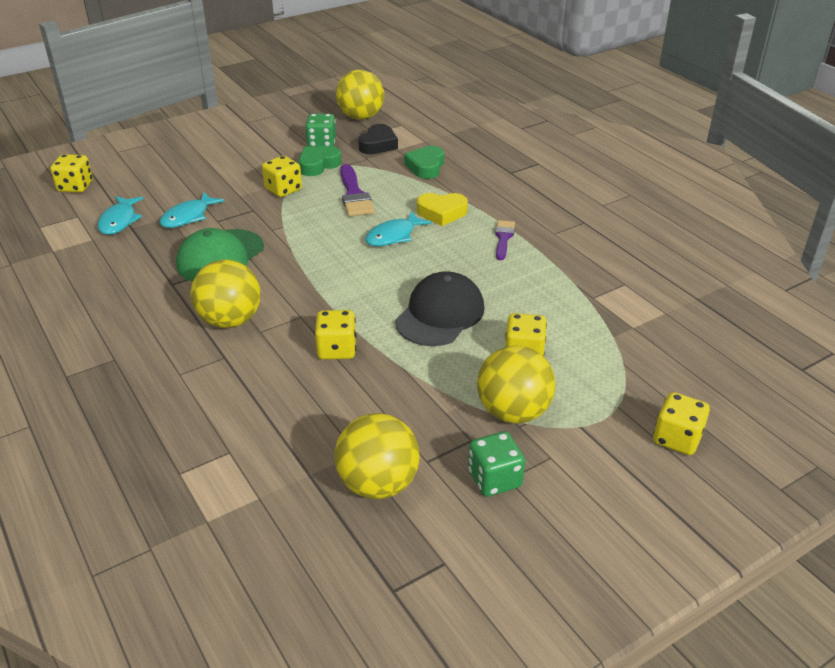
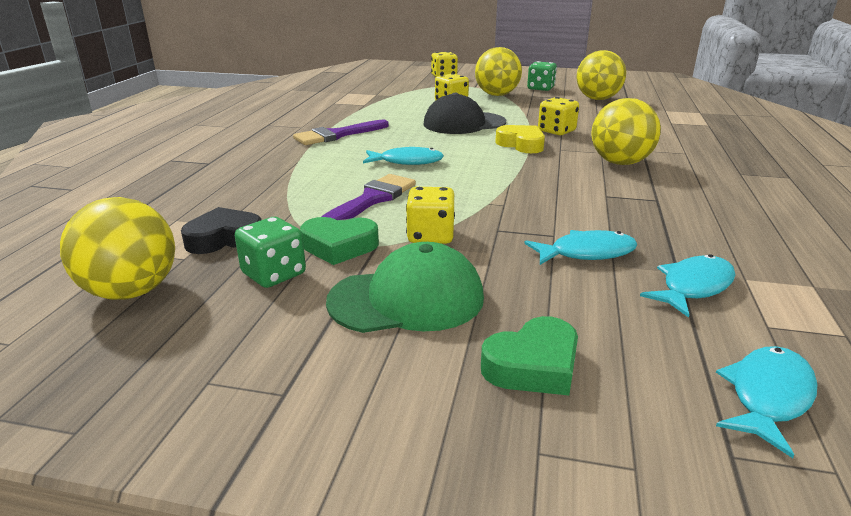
camera: 135 degrees left, 10 degrees down
(75, 186) = (767, 396): yellow dice -> turquoise fish
(220, 256) = (586, 202): green cap -> green cap (407, 299)
(426, 167) = (251, 195): green heart -> green heart (533, 365)
(442, 213) = (336, 160): yellow heart -> yellow heart (521, 144)
(503, 238) = (337, 135): purple brush -> purple brush, size x1.58

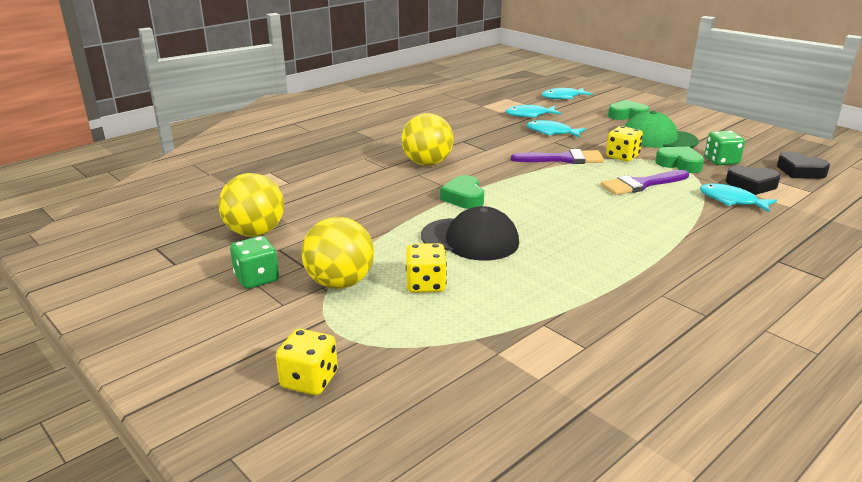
camera: 145 degrees left, 0 degrees up
(131, 292) = (800, 171): yellow ball -> black heart
(337, 135) = (625, 263): purple brush -> purple brush (563, 159)
(407, 162) = (584, 208): turquoise fish -> turquoise fish (731, 200)
(521, 144) = (464, 197): yellow heart -> green heart
(556, 131) = (405, 202): yellow dice -> none

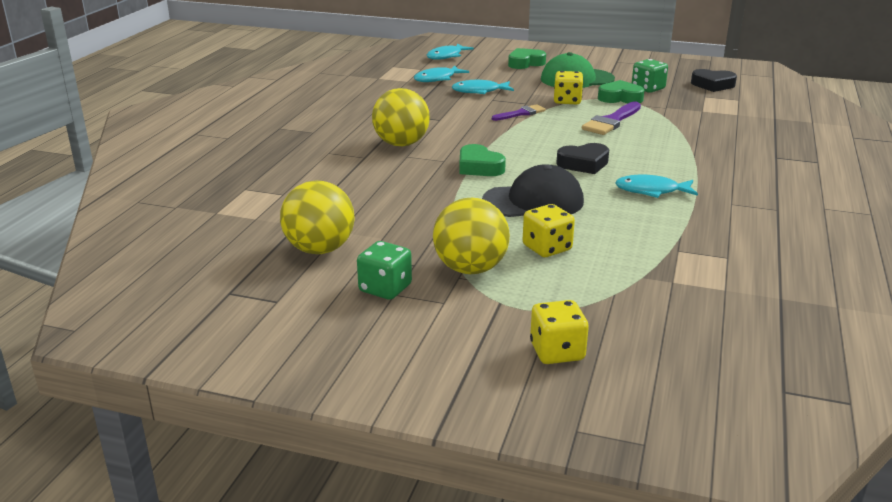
camera: 30 degrees left, 0 degrees up
(563, 159) = (521, 113): purple brush -> purple brush, size x0.63
(731, 200) = (693, 119): turquoise fish -> turquoise fish (651, 191)
(751, 185) = (692, 103): black heart -> black heart (583, 164)

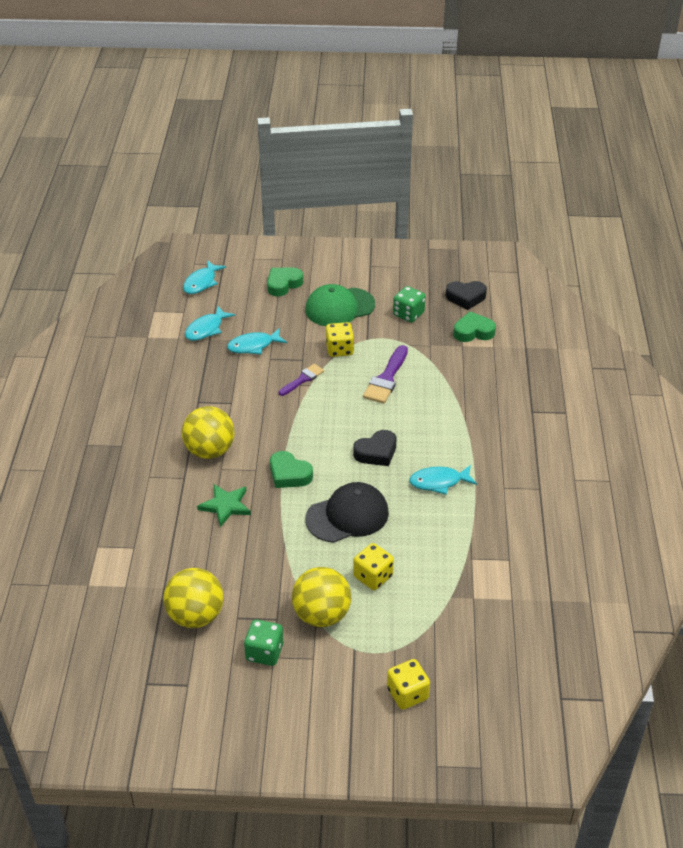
camera: 15 degrees left, 15 degrees up
(398, 179) = (225, 506): none -> green star
(620, 98) = (386, 336): green heart -> green heart (473, 332)

